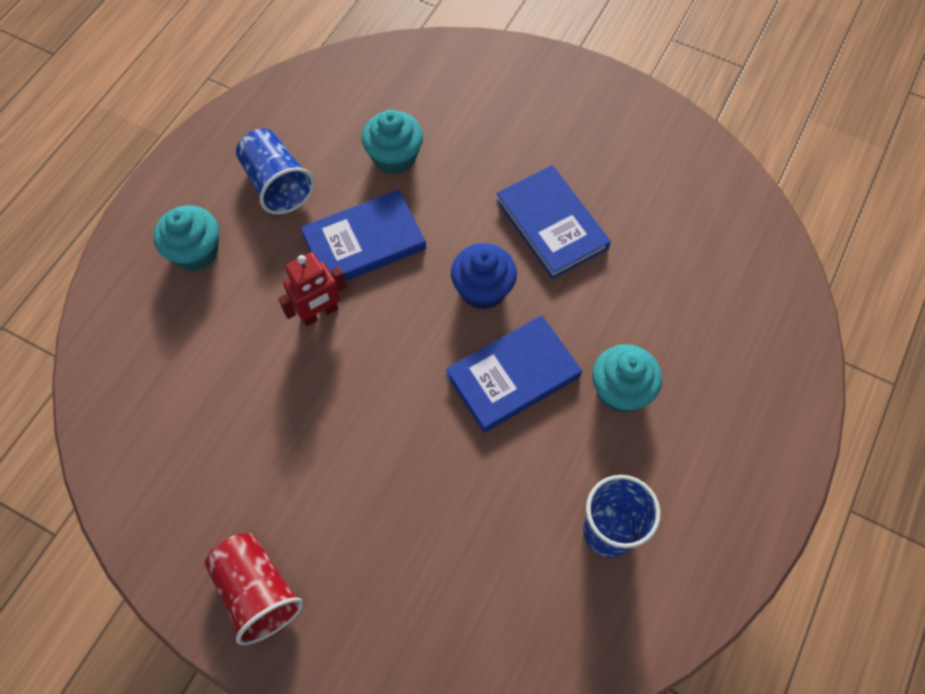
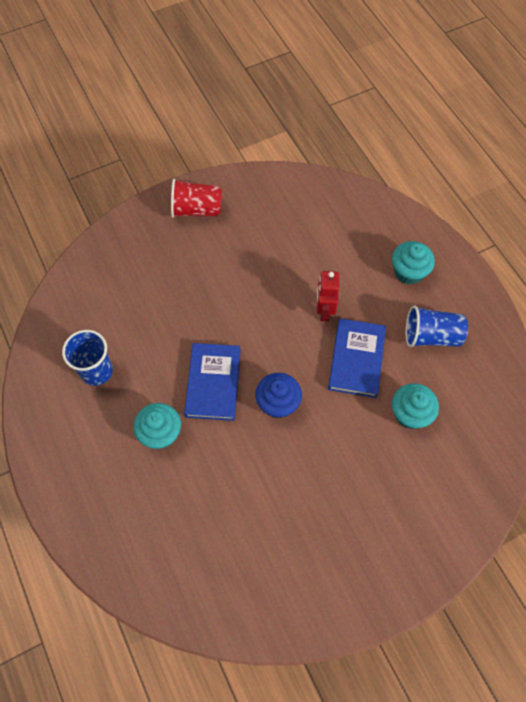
camera: 125 degrees right, 0 degrees up
(551, 225) = (294, 474): blue book -> none

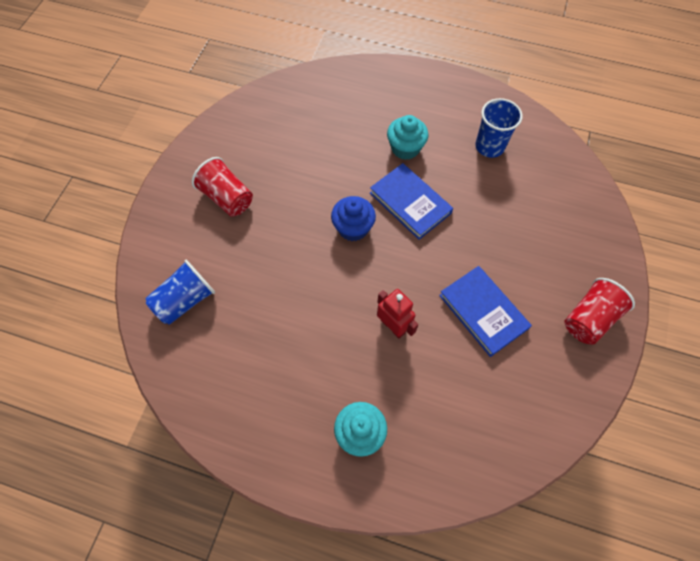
camera: 135 degrees right, 0 degrees up
(354, 528) = (227, 198): none -> red cup
(356, 359) = (329, 309): blue book -> blue book (483, 312)
(410, 414) = (251, 303): turquoise cupcake -> none
(431, 336) = (287, 385): blue cup -> blue cup (185, 300)

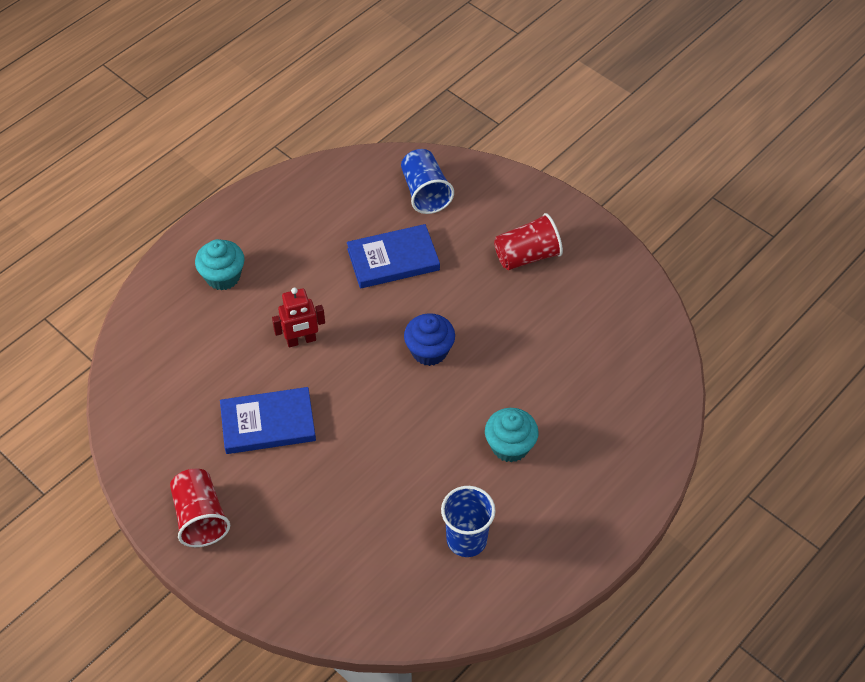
camera: 115 degrees right, 10 degrees down
(410, 203) = (431, 417): blue book -> blue book (393, 259)

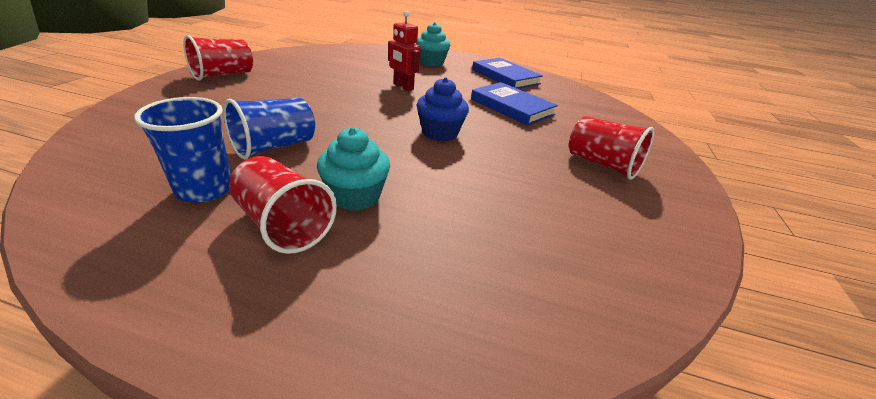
camera: 60 degrees right, 20 degrees down
(268, 423) = (319, 85): blue book -> blue book (505, 76)
(425, 192) = (588, 110): blue cup -> blue cup (274, 146)
(528, 495) = (283, 225): none -> red cup

